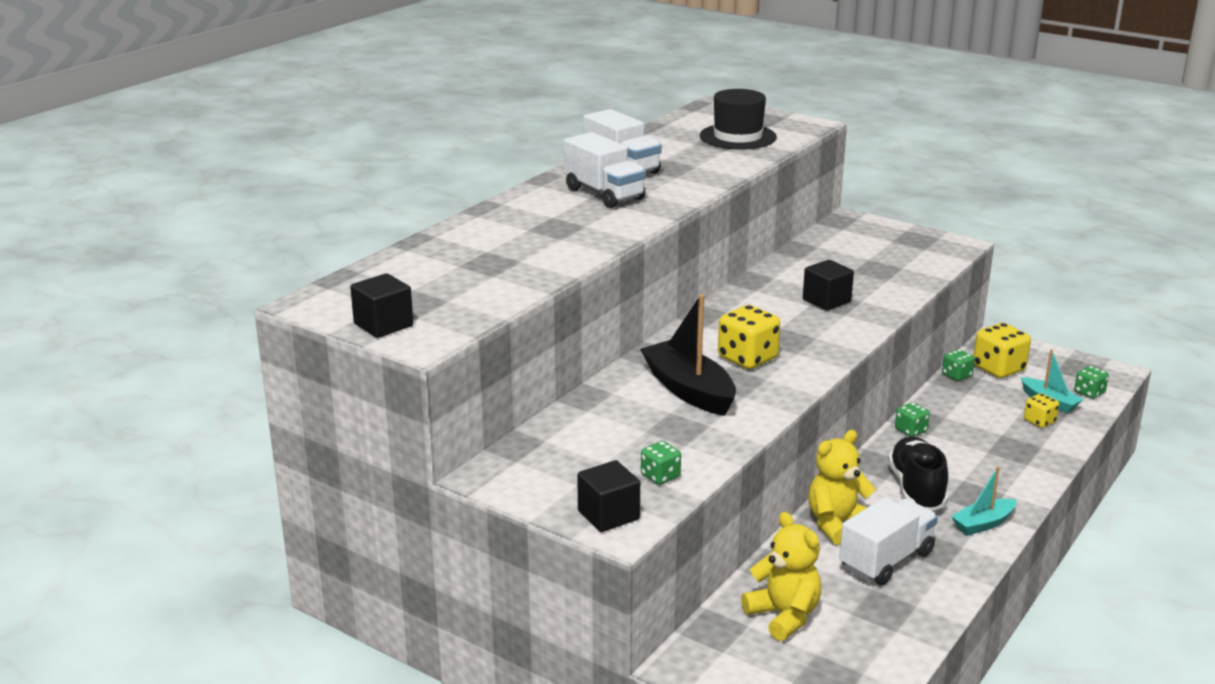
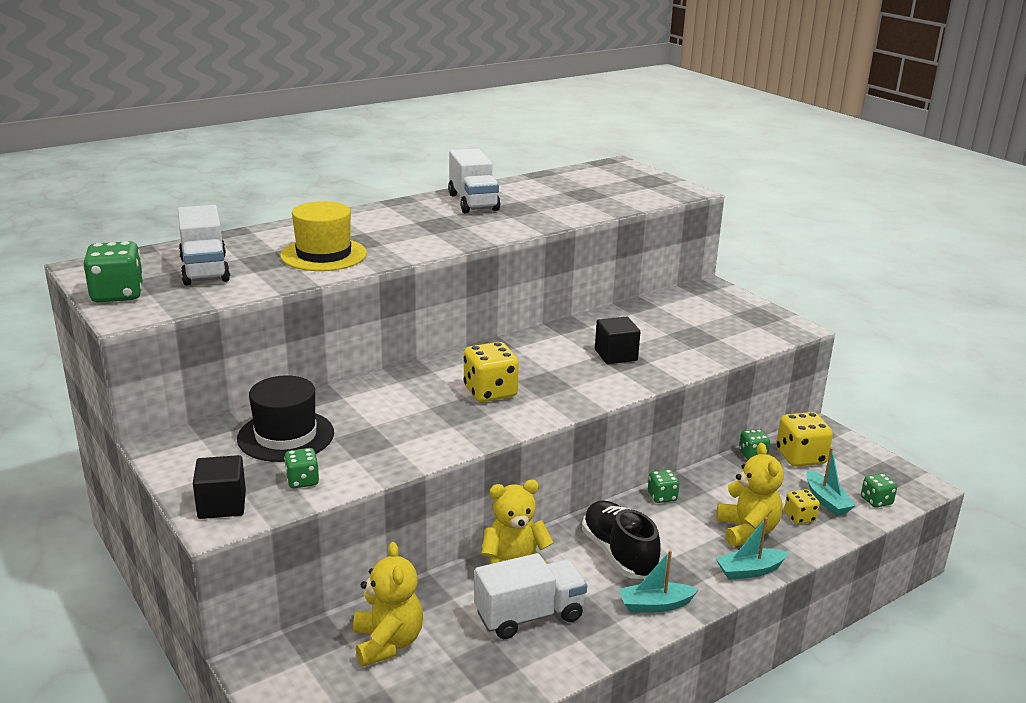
camera: 20 degrees right, 0 degrees up
(383, 325) = (117, 294): black cube -> green dice
(541, 246) = (323, 255): none -> yellow hat
(604, 194) = (431, 221): white truck -> white truck (205, 270)
(689, 390) = (409, 409): black boat -> none
(738, 137) = (607, 192): black hat -> black hat (286, 436)
(916, 489) = (619, 554): black shoe -> black shoe turned 45 degrees counterclockwise
(1006, 443) = (747, 531): none -> yellow teddy bear
(1035, 476) = (749, 571): none -> turquoise boat

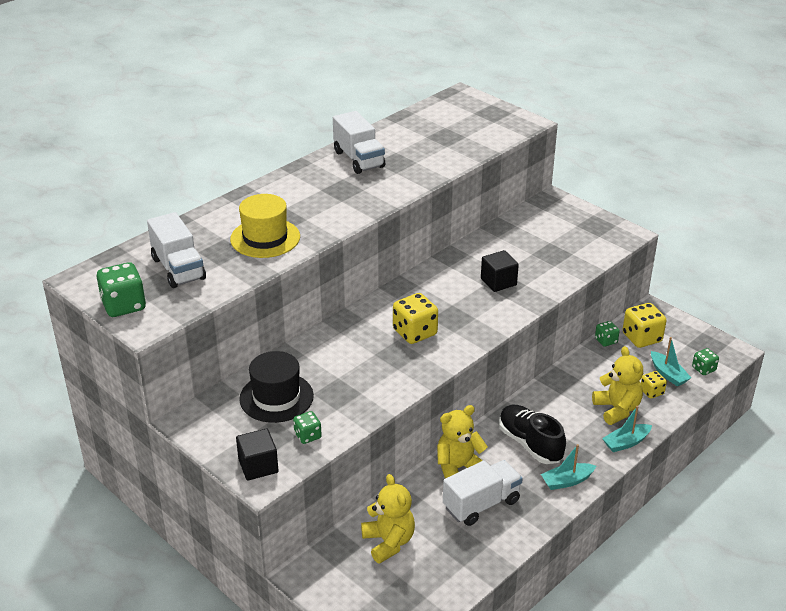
camera: 10 degrees left, 10 degrees up
(662, 496) = (548, 389): green dice -> none

